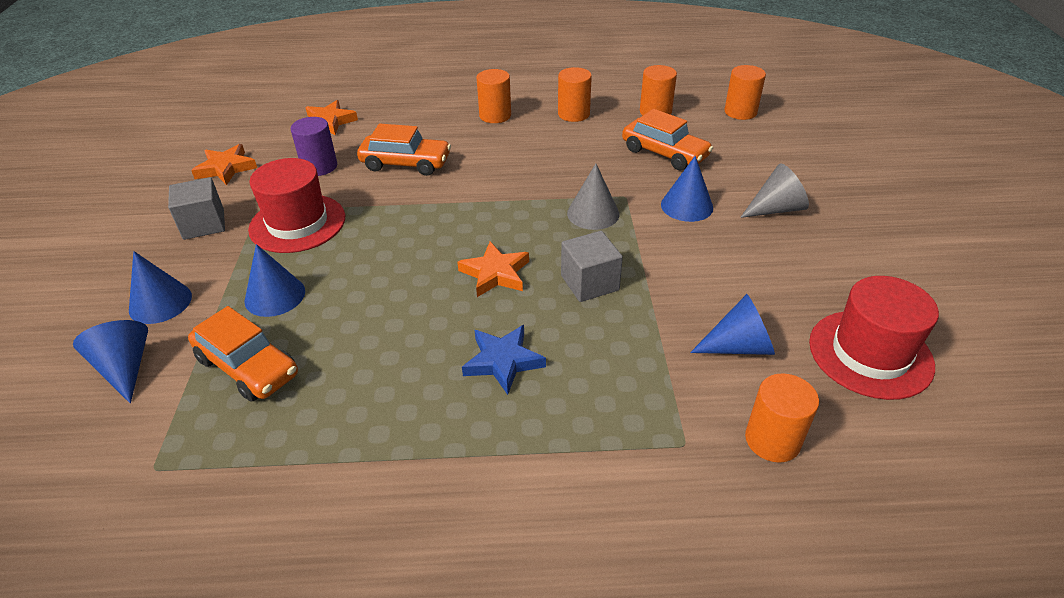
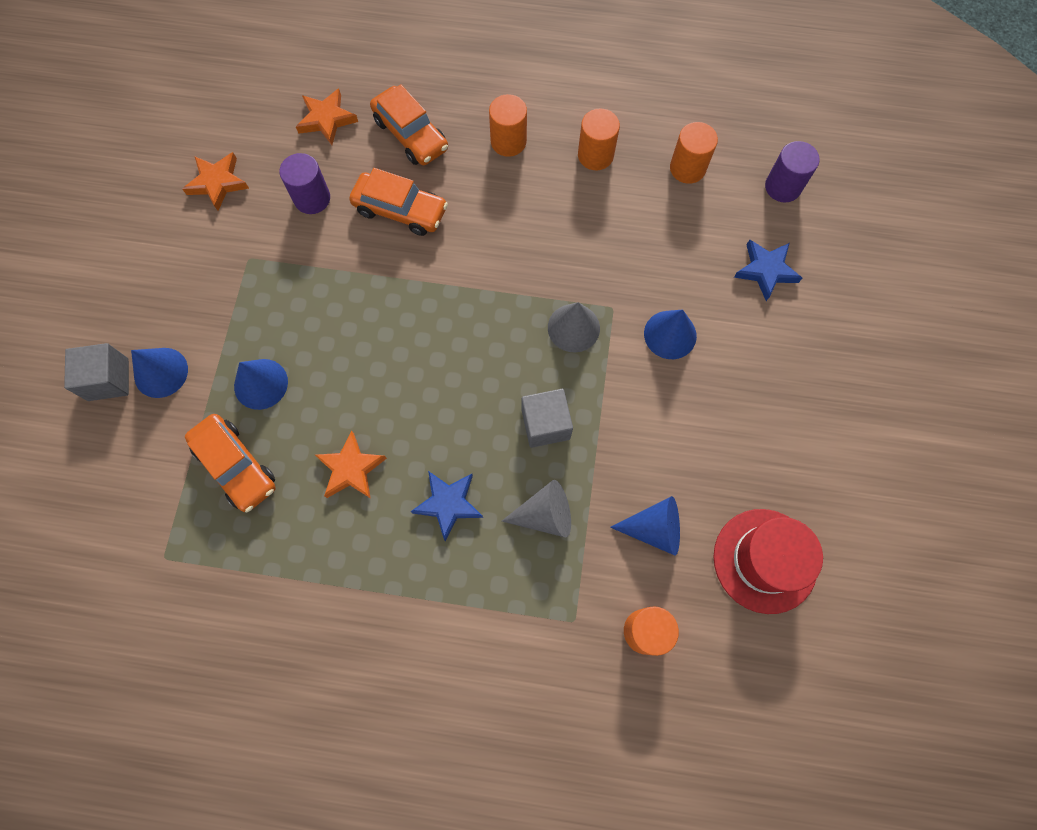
camera: 10 degrees right, 30 degrees up
(125, 368) = (136, 446): blue cone -> none
(204, 224) = (197, 269): grey cube -> grey cube (108, 379)
(297, 223) = (285, 286): red hat -> none
(495, 273) = (462, 394): orange star -> orange star (351, 468)
(664, 153) = (674, 245): orange car -> orange car (411, 134)
(740, 112) = (783, 187): orange cylinder -> purple cylinder
(753, 157) = (766, 270): none -> blue star
(776, 209) = (758, 357): grey cone -> grey cone (545, 514)

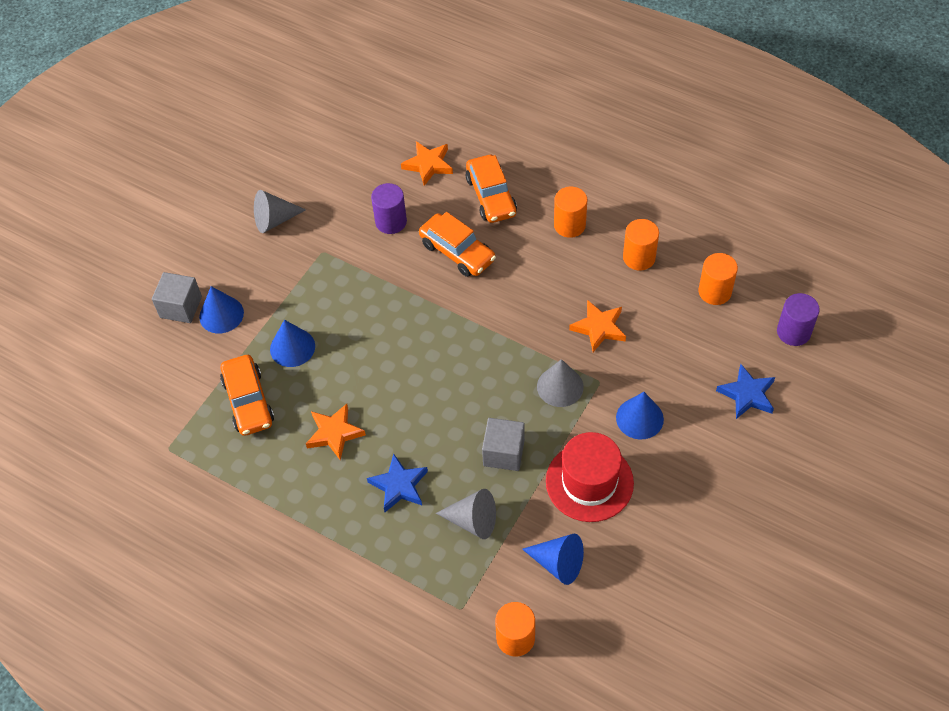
camera: 25 degrees right, 15 degrees down
(177, 238) = (274, 220): none -> grey cone
(218, 183) = (322, 188): orange star -> orange star (599, 328)
(765, 560) = (641, 621): red hat -> red hat (589, 482)

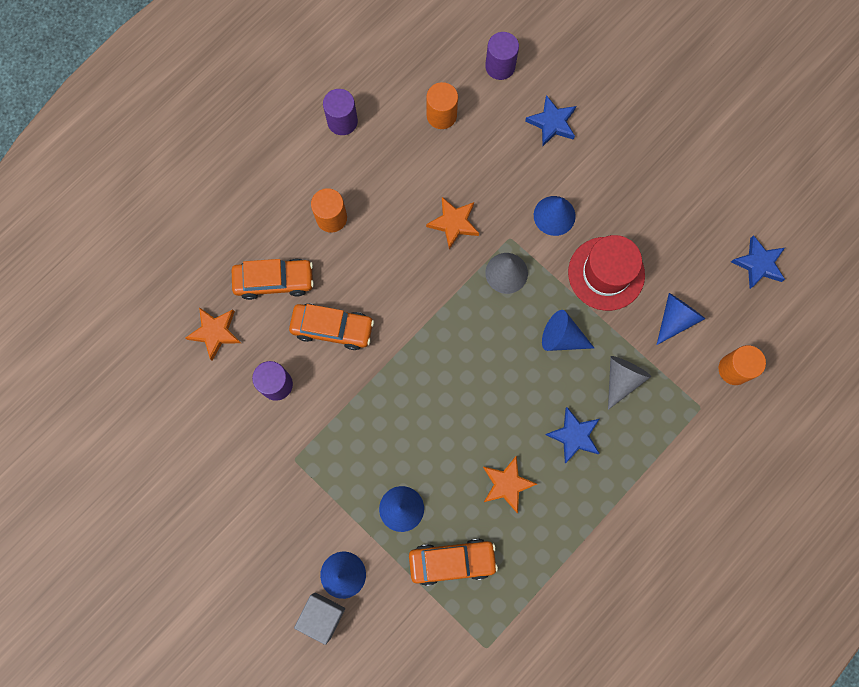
camera: 80 degrees left, 20 degrees up
(274, 220) = (238, 502): grey cone -> none
(457, 252) = (332, 328): orange car -> orange car turned 45 degrees clockwise
(503, 453) = (562, 337): grey cube -> blue cone
(639, 257) = (386, 167): orange cylinder -> none
(653, 644) = (758, 264): none -> blue star
(674, 210) = (342, 121): none -> purple cylinder

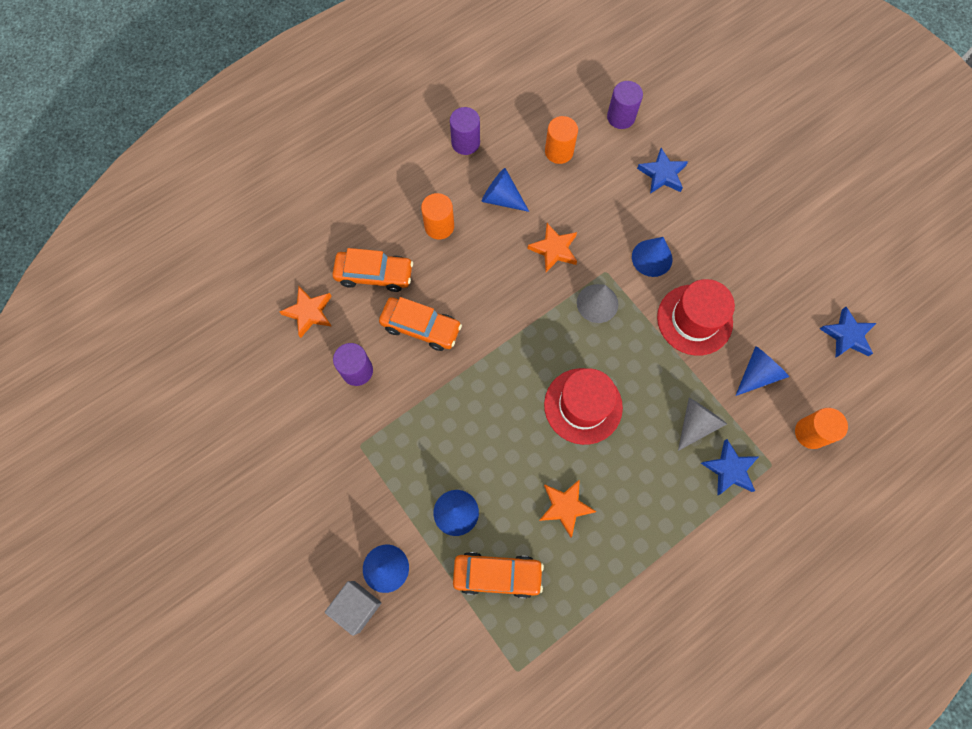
camera: 10 degrees right, 5 degrees down
(508, 381) = (583, 406): none -> red hat
(562, 337) = (642, 373): blue cone -> blue cone (501, 198)
(574, 435) = (640, 470): blue star -> blue star (729, 469)

